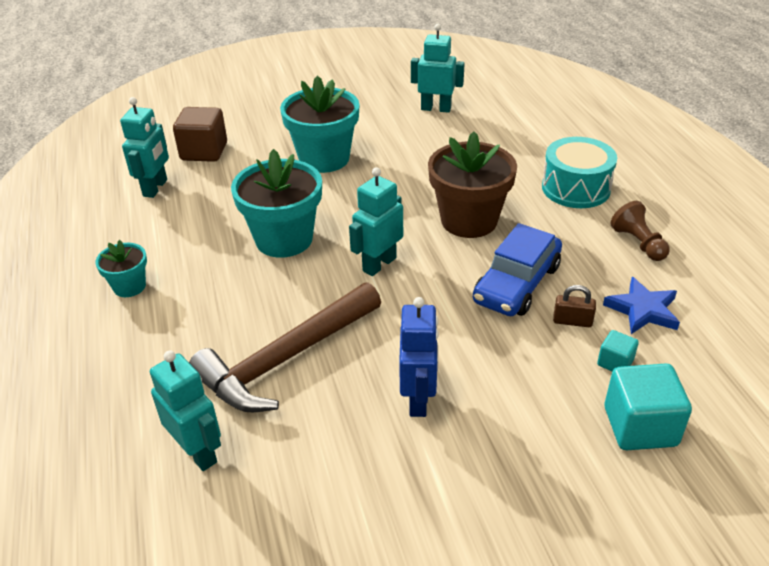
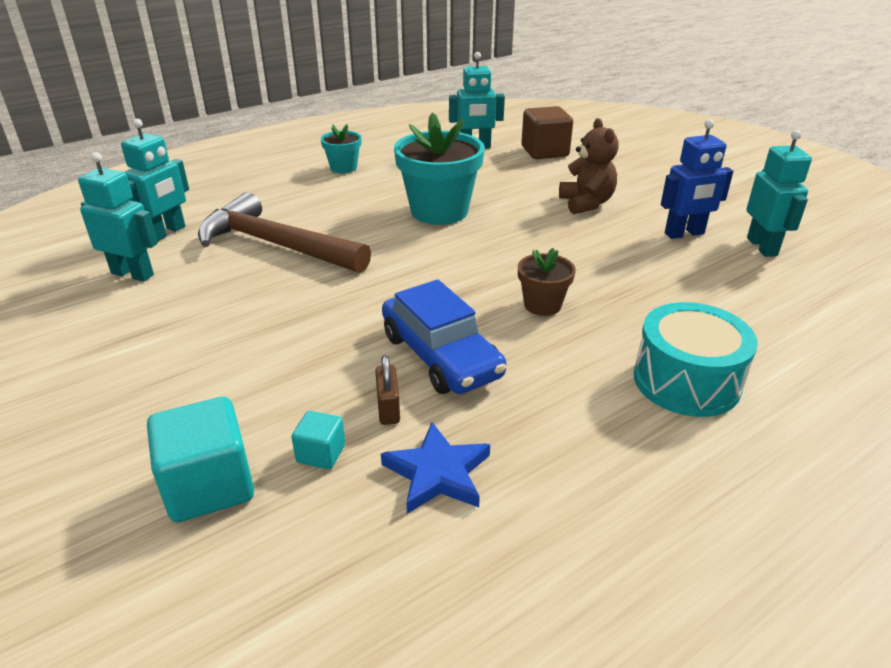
camera: 70 degrees right, 5 degrees down
(324, 158) = (586, 203): turquoise flower pot -> brown teddy bear
(379, 264) = (429, 264): turquoise robot -> turquoise robot (133, 274)
(418, 399) = (236, 319): blue robot -> blue robot (684, 234)
(469, 220) = (542, 305): brown flower pot -> brown flower pot, size x0.52
(516, 284) = (441, 356): blue car -> blue car turned 135 degrees counterclockwise
(638, 243) = (594, 457): brown pawn -> none

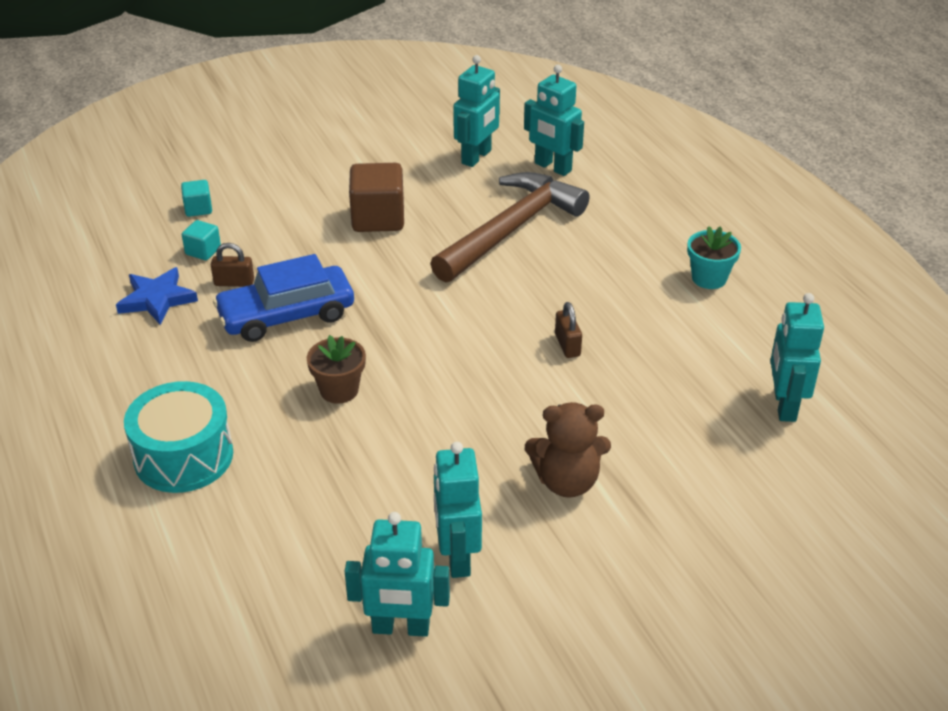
camera: 100 degrees right, 5 degrees up
(209, 486) = (198, 209): turquoise cube -> turquoise cube, size x0.52
(439, 211) = (567, 345): turquoise flower pot -> brown padlock
(544, 152) = (763, 480): brown cube -> brown cube (378, 218)
(684, 234) = (457, 557): blue robot -> turquoise robot

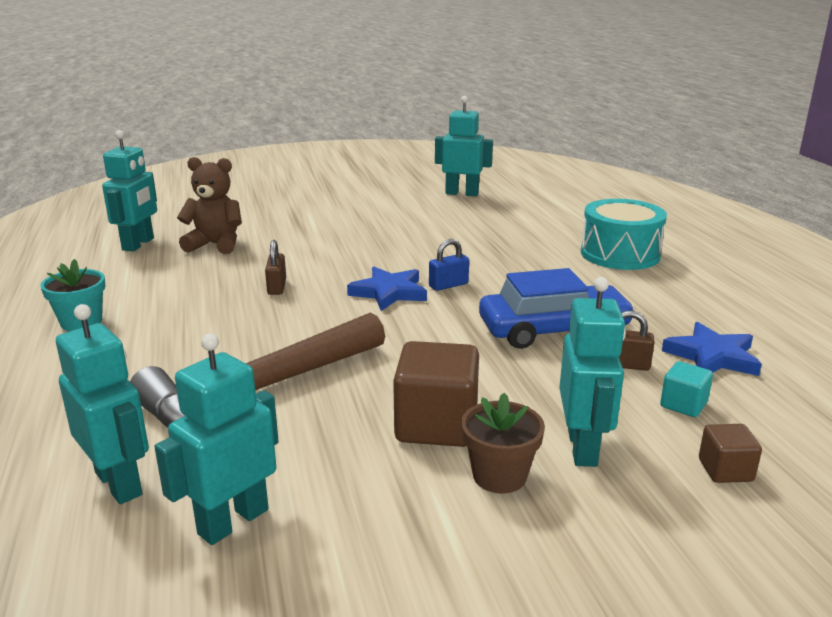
camera: 170 degrees left, 15 degrees down
(198, 209) = (725, 470): turquoise cube -> brown cube
(339, 390) = (496, 277): brown flower pot -> brown flower pot (499, 476)
(390, 369) = (448, 285): none -> blue padlock
(449, 350) = (389, 292): none -> blue star
(457, 557) = (422, 208): turquoise robot -> turquoise robot (583, 448)
(567, 482) = (334, 226): brown teddy bear -> brown teddy bear (215, 245)

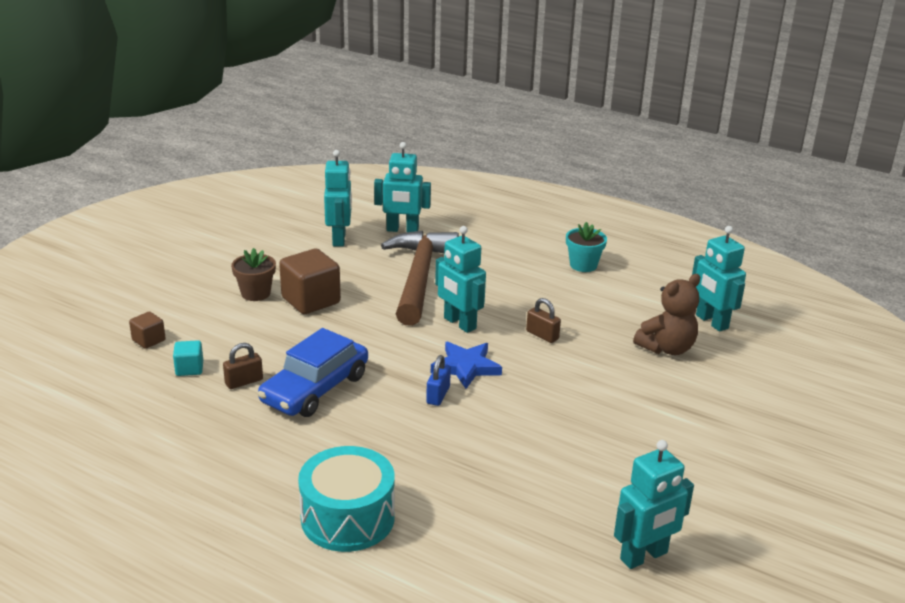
camera: 135 degrees right, 5 degrees up
(583, 448) = (228, 321): turquoise robot -> turquoise robot (459, 323)
(712, 356) = (189, 417): blue star -> none

